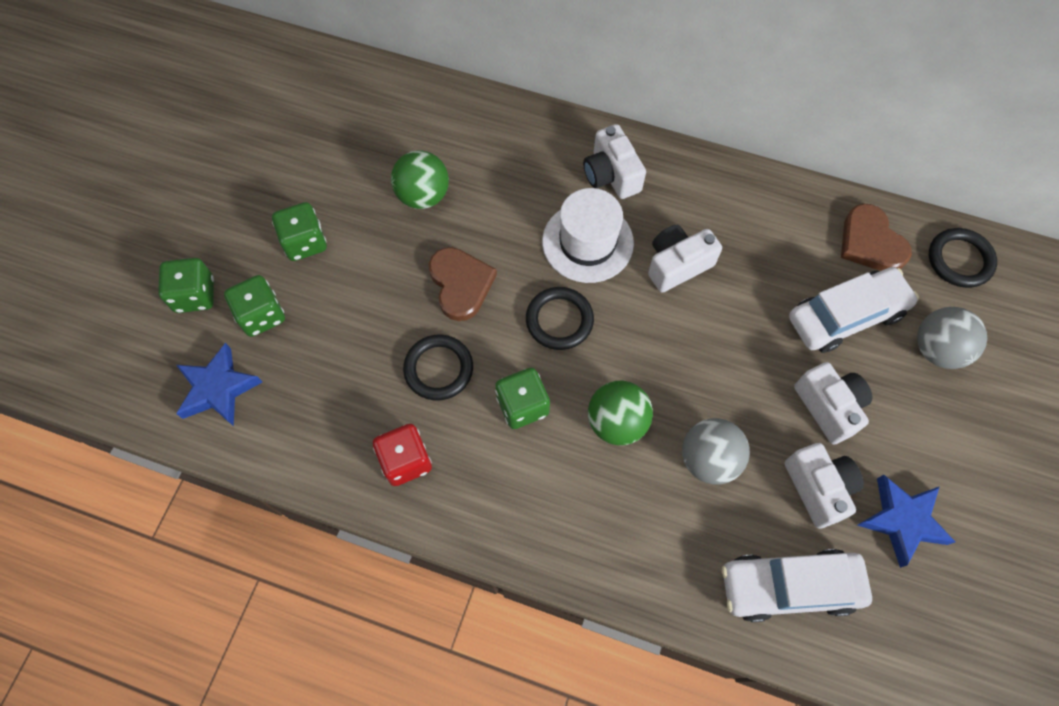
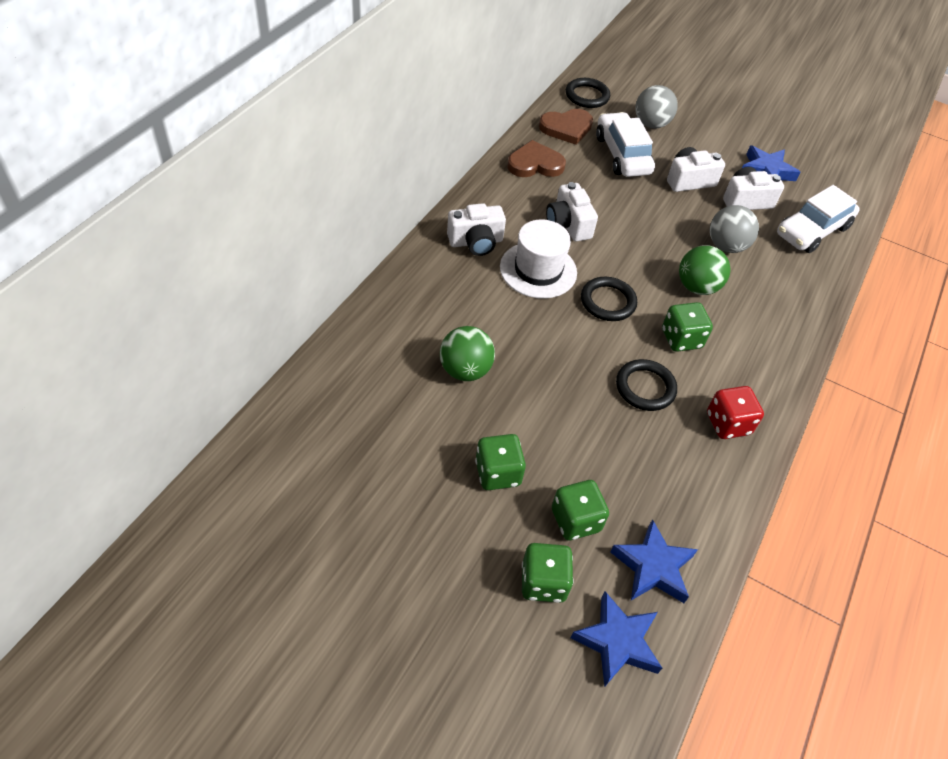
camera: 85 degrees left, 15 degrees down
(141, 362) = (617, 642): none -> blue star
(461, 284) = (565, 359): brown heart -> brown heart (535, 164)
(789, 586) = (812, 231): white car -> white car turned 45 degrees clockwise

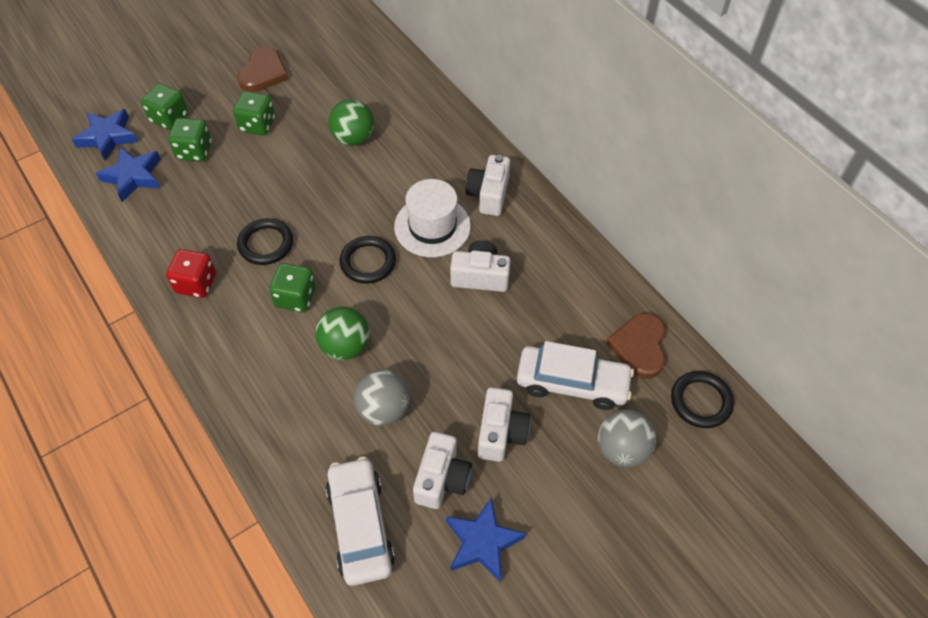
camera: 120 degrees right, 5 degrees up
(535, 164) = (584, 287): brown heart -> brown heart (263, 73)

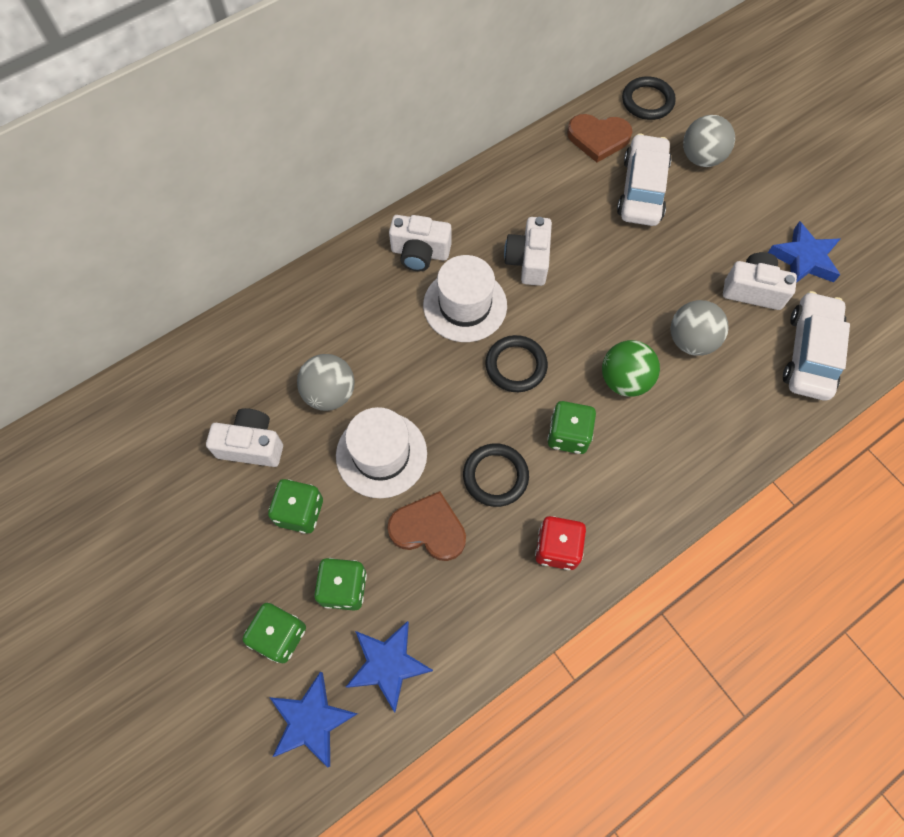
camera: 90 degrees left, 10 degrees up
(263, 73) = (201, 517): brown heart -> brown heart (428, 529)
(296, 170) = (381, 454): none -> white hat
(353, 138) = (330, 393): green ball -> grey ball
(360, 525) = (809, 353): white car -> white car turned 120 degrees clockwise
(501, 433) = (700, 245): white camera -> white camera (252, 445)

